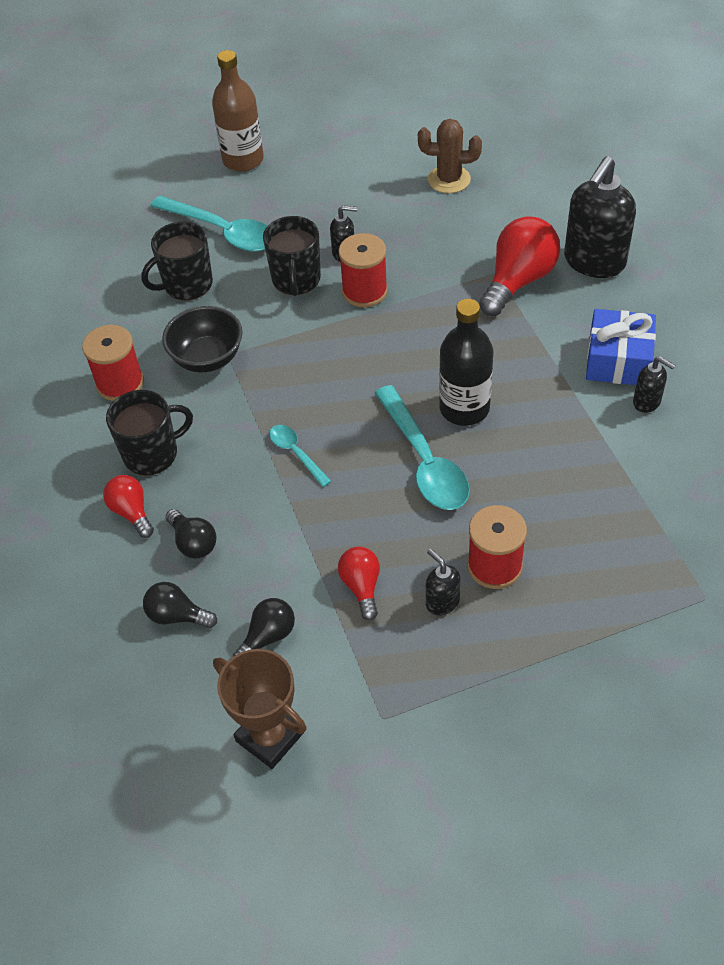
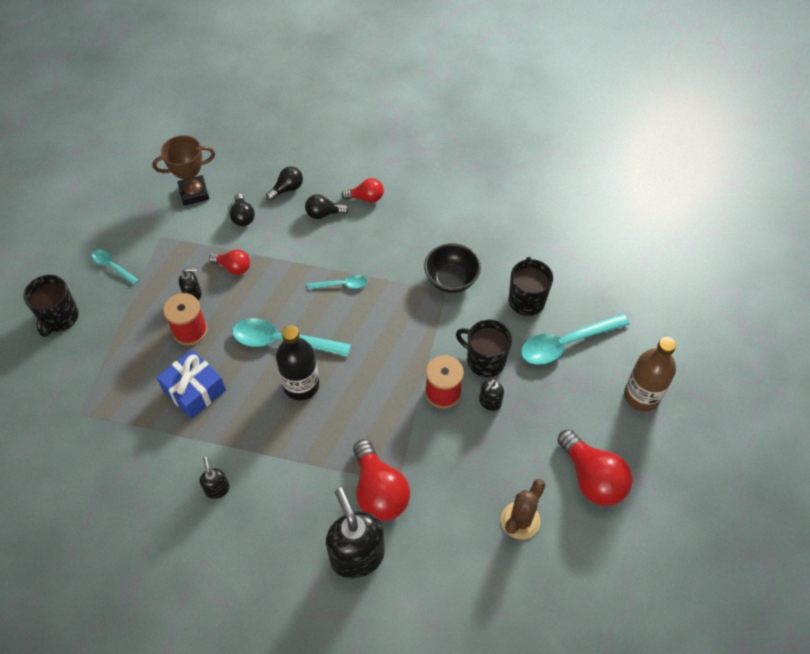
camera: 120 degrees right, 5 degrees up
(120, 383) = (465, 231): red spool -> none
(152, 453) = (398, 222): black mug -> black mug (59, 317)
(362, 156) = (592, 478): none -> red light bulb
(483, 743) = (112, 266): none -> turquoise spoon
(618, 360) = (262, 499): blue gift -> blue gift (194, 390)
(647, 402) = (217, 489): black soap dispenser -> black soap dispenser turned 90 degrees clockwise

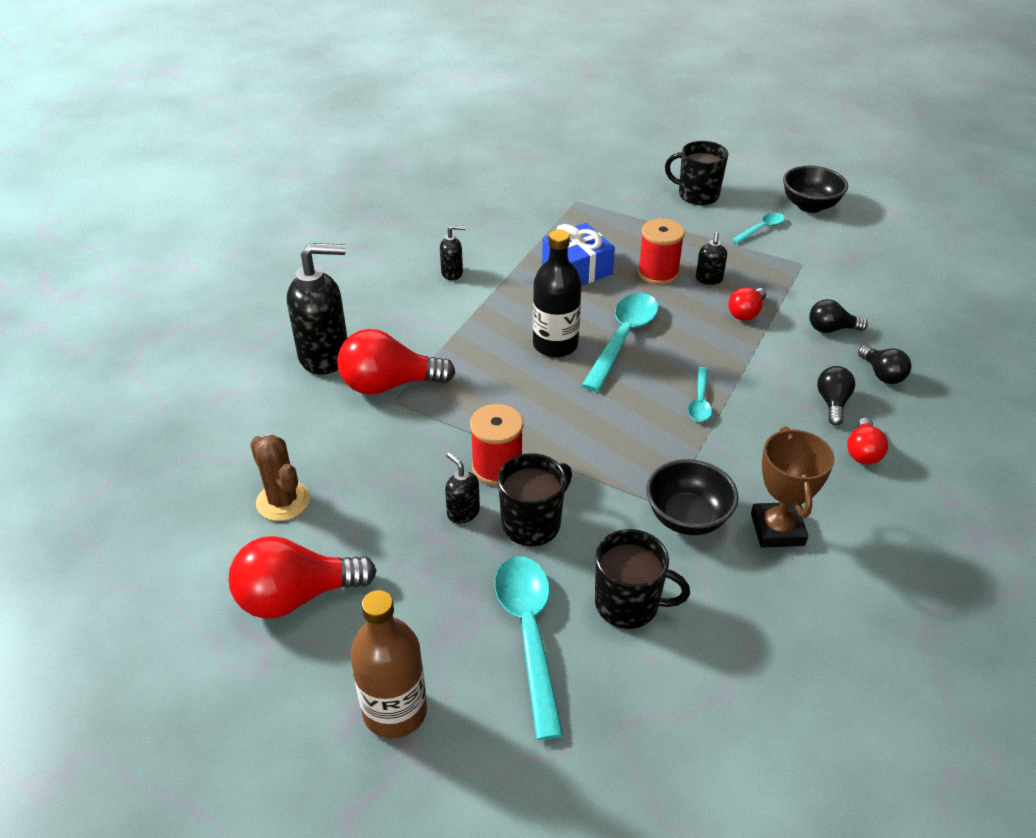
camera: 105 degrees right, 15 degrees down
(71, 236) = (809, 206): none -> black bowl
(194, 193) = (875, 294): brown trophy -> brown trophy (777, 529)

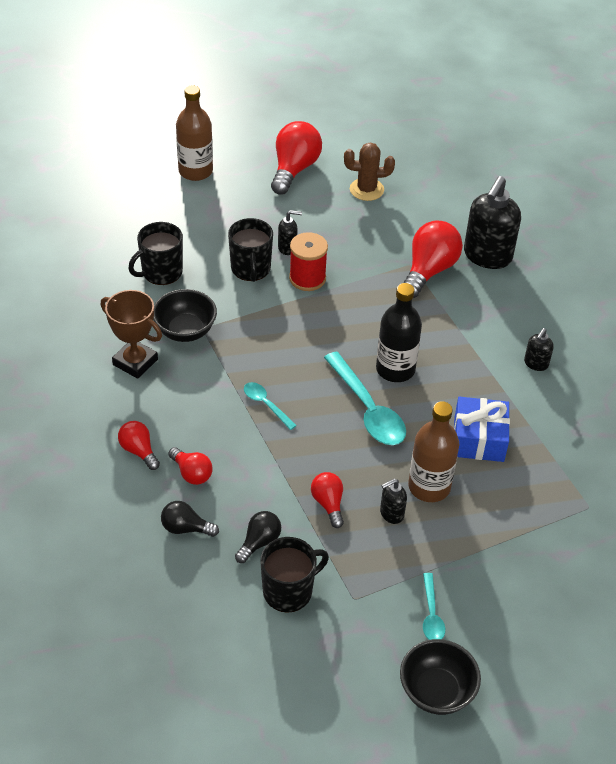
camera: 125 degrees right, 5 degrees up
(529, 634) = (185, 230): turquoise spoon -> none
(658, 273) = (429, 487): red spool -> brown bottle
(697, 194) = (530, 610): black mug -> black mug (289, 591)
(709, 279) = (391, 514): black soap dispenser -> black soap dispenser turned 75 degrees counterclockwise
(832, 403) = (191, 473): black light bulb -> red light bulb

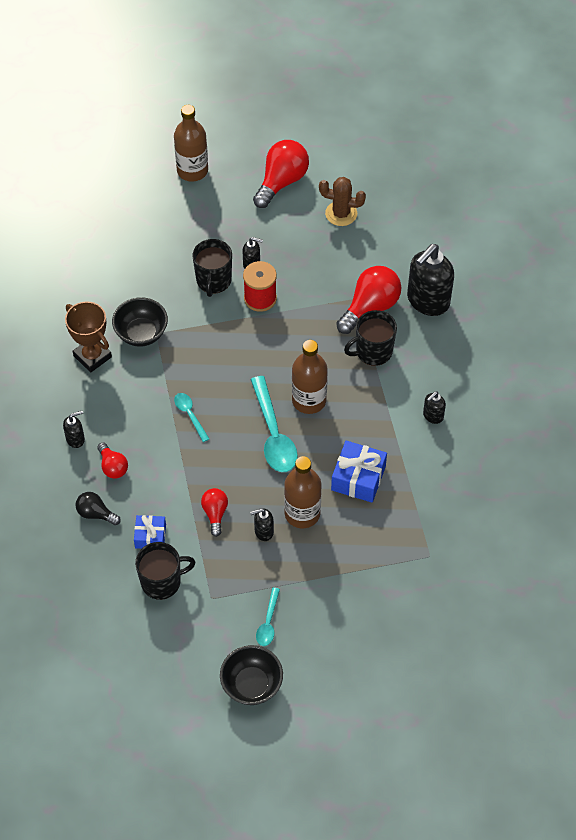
camera: 15 degrees right, 10 degrees up
(139, 451) = (75, 439): red light bulb -> black soap dispenser
(161, 272) = (135, 272): black mug -> black mug (373, 351)
(259, 542) = (150, 536): black light bulb -> blue gift
(395, 369) = (309, 400): black bottle -> brown bottle

